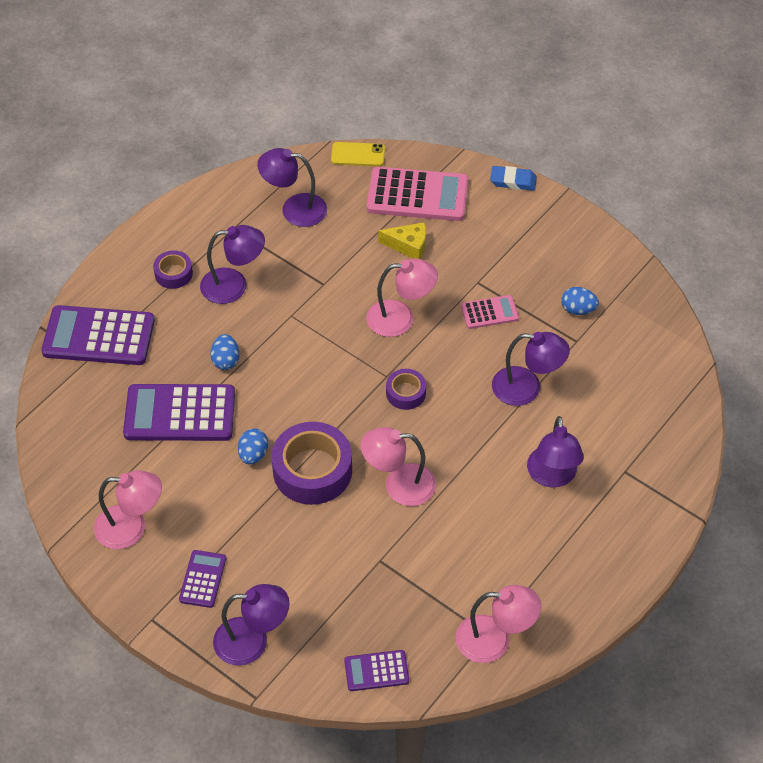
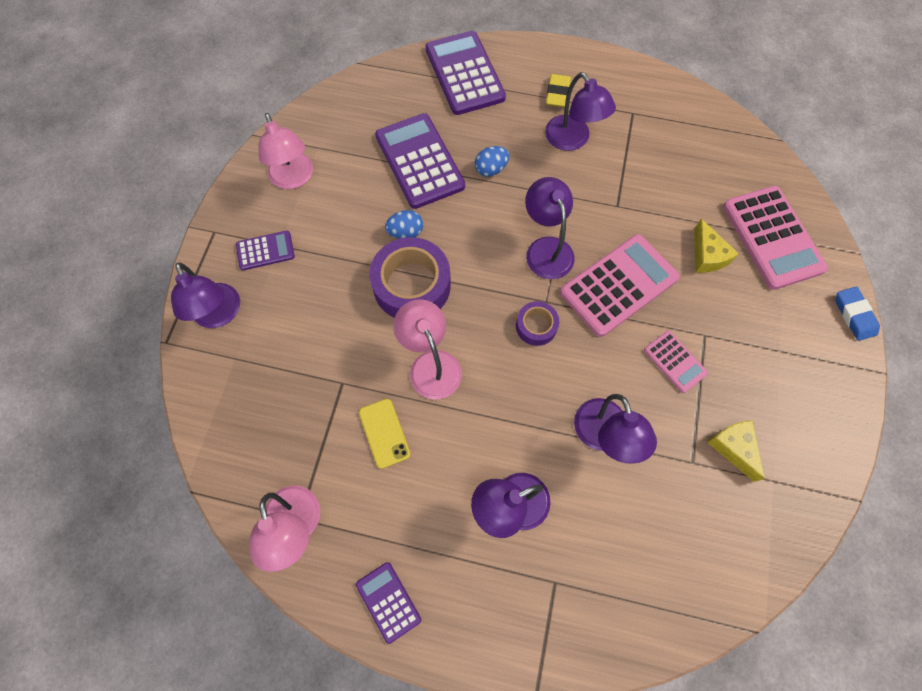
camera: 65 degrees right, 15 degrees up
(173, 273) = (557, 93): purple tape -> yellow eraser
(294, 209) = (684, 147): purple lamp -> purple lamp (546, 248)
(358, 154) = (783, 168): yellow phone -> yellow phone (384, 433)
(376, 671) = (224, 430): purple calculator -> purple calculator (388, 602)
(400, 318) = (618, 285): pink lamp -> pink calculator
(578, 310) = (733, 447): blue egg -> yellow cheese

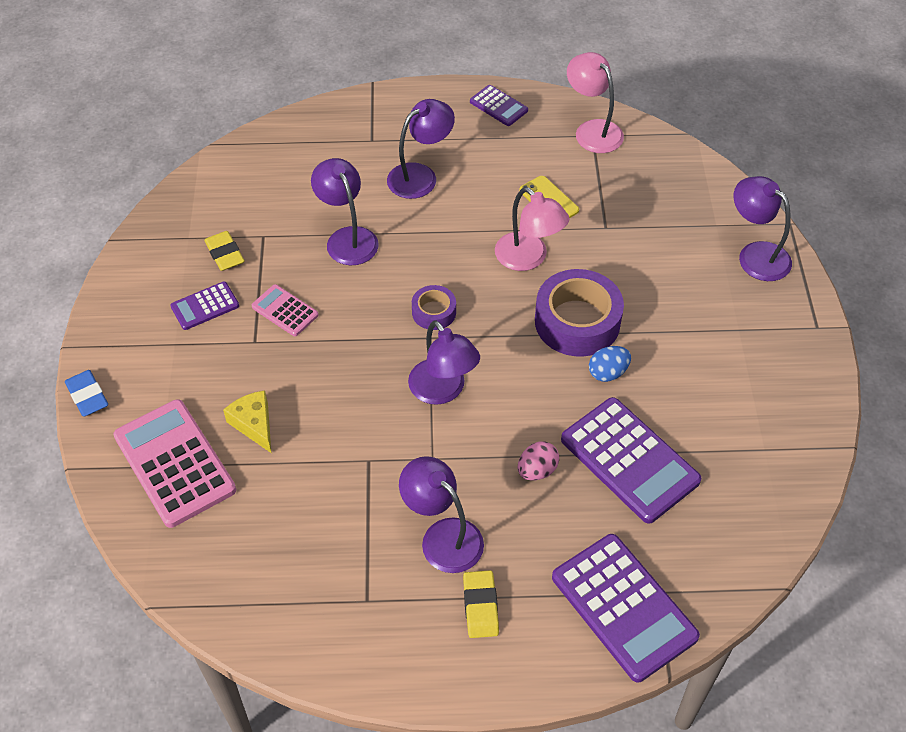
camera: 165 degrees right, 15 degrees down
(265, 251) = (749, 321): purple calculator -> purple calculator (205, 306)
(293, 178) = (768, 404): pink lamp -> none
(491, 169) = (537, 470): blue egg -> pink egg
(618, 285) = (353, 370): pink calculator -> none
(733, 447) = (225, 254): yellow cheese -> yellow eraser

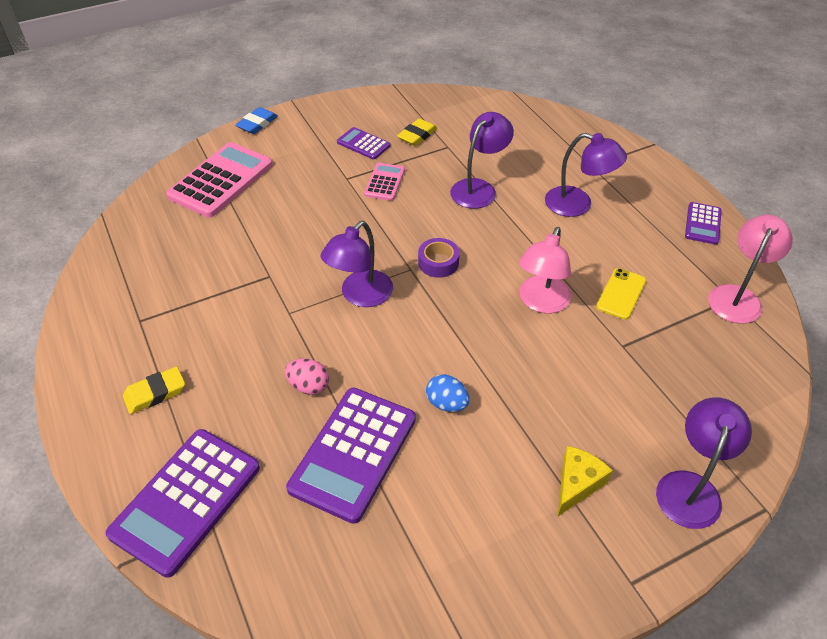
camera: 65 degrees right, 5 degrees down
(254, 424) = (272, 205): yellow cheese -> yellow cheese (577, 483)
(443, 536) = (215, 345): purple lamp -> none
(577, 322) = (492, 361): purple tape -> none

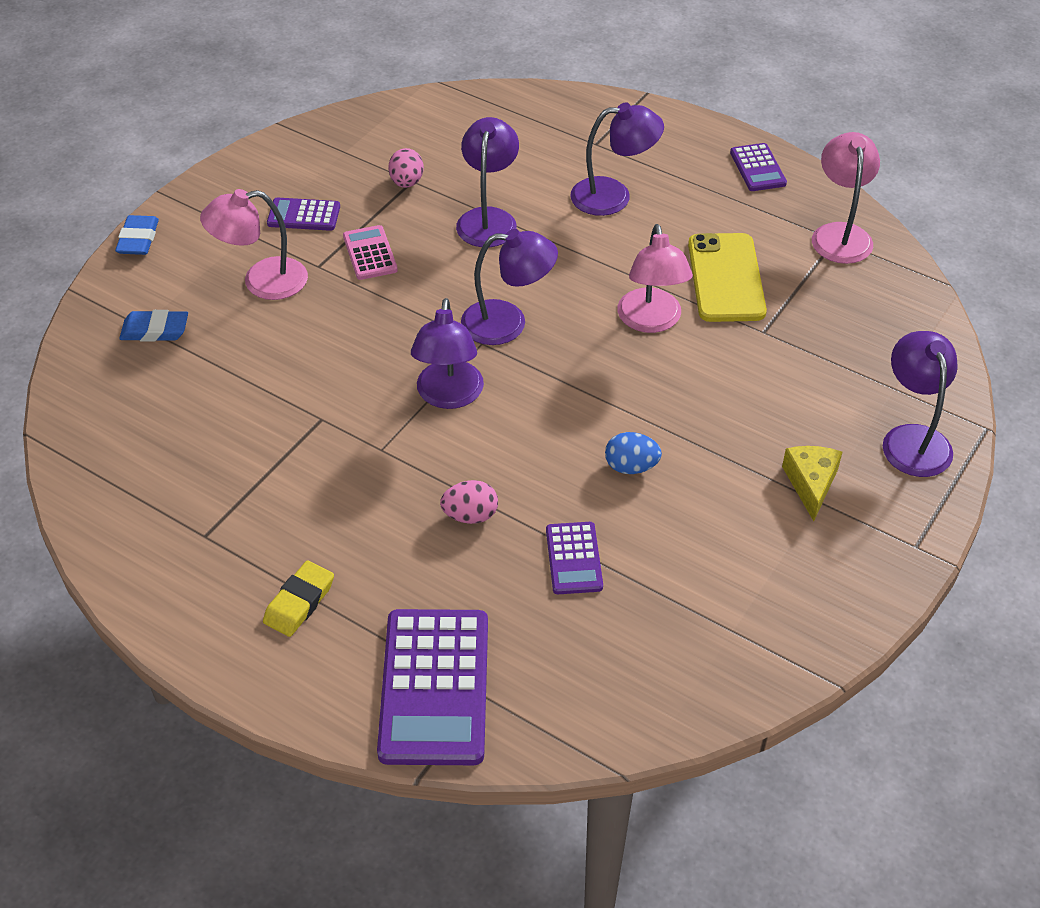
camera: 30 degrees left, 0 degrees up
(221, 180) = (155, 330): pink calculator -> blue eraser
(305, 175) = (262, 281): none -> pink lamp
(353, 453) = (574, 558): purple calculator -> purple calculator, size x0.52
(417, 135) = (363, 180): yellow eraser -> none
(438, 262) = (508, 323): purple tape -> purple lamp
(443, 146) = (406, 182): none -> pink egg
(621, 294) = (726, 278): yellow phone -> yellow phone, size x1.62

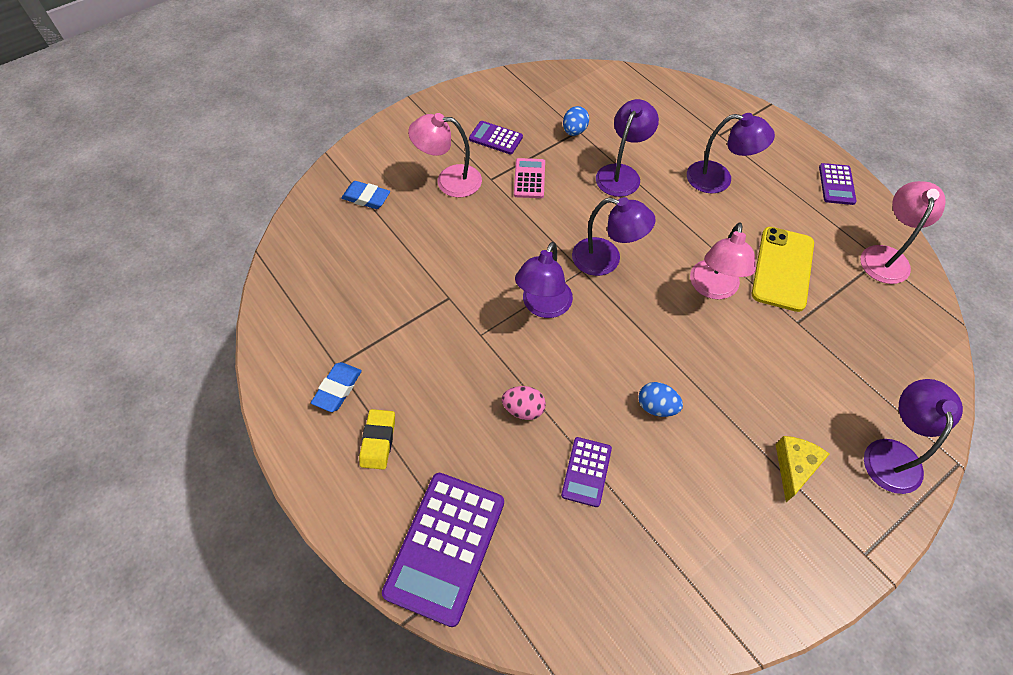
camera: 20 degrees right, 10 degrees up
(138, 239) = (382, 128): blue eraser -> blue eraser (337, 389)
(299, 602) = (378, 441): yellow eraser -> yellow eraser turned 45 degrees counterclockwise
(406, 182) = (574, 131): pink egg -> blue egg

